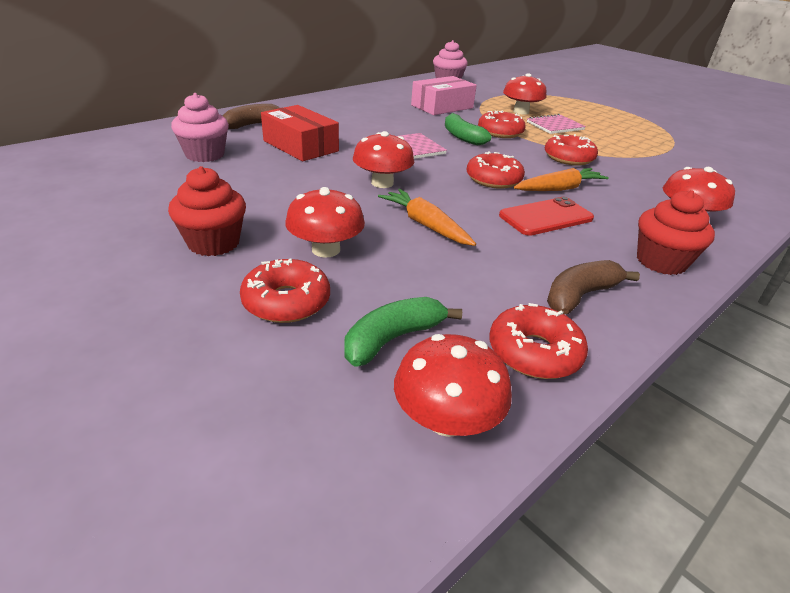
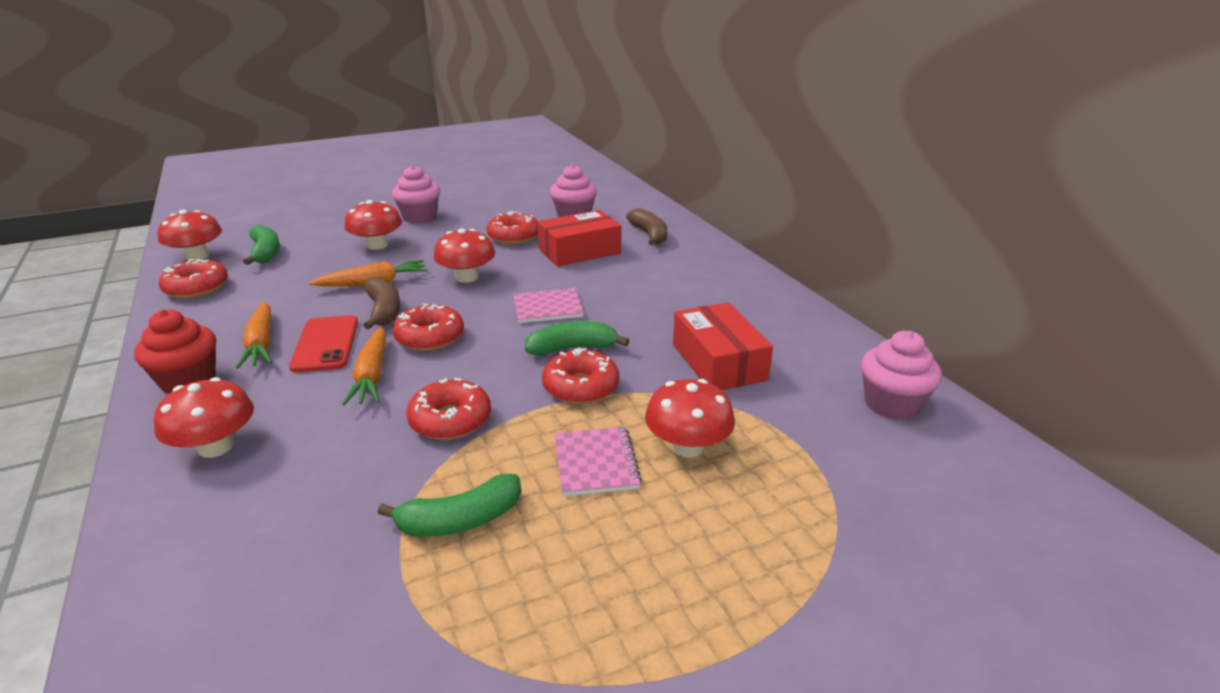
camera: 110 degrees right, 5 degrees down
(214, 243) = (419, 217): red cupcake -> pink cupcake
(286, 301) = (334, 231): red donut -> red donut (514, 236)
(442, 106) = (718, 362): pink box -> red box
(579, 248) = (261, 343): none -> orange carrot
(580, 296) = (213, 321): brown banana -> brown banana (384, 311)
(625, 146) = (460, 520): none -> green banana

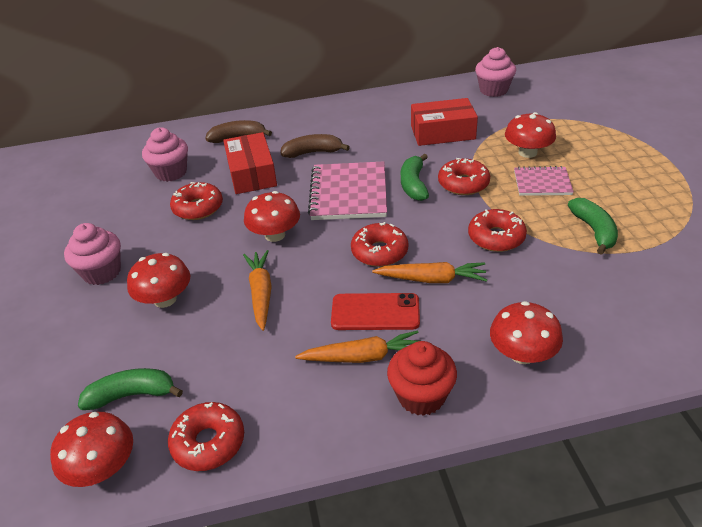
camera: 75 degrees left, 10 degrees up
(384, 311) = (323, 282): brown banana -> brown banana (313, 152)
(547, 307) = (348, 193): pink notebook -> pink notebook, size x1.69

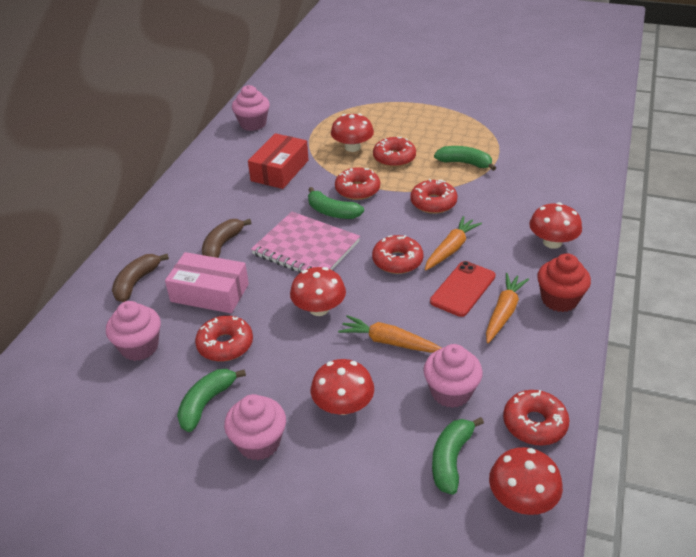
camera: 60 degrees left, 0 degrees up
(130, 228) = (206, 403): none -> green banana
(219, 361) = (451, 392): none -> pink cupcake
(252, 173) = (210, 293): red box -> pink box
(542, 183) = (394, 158): pink notebook -> red donut

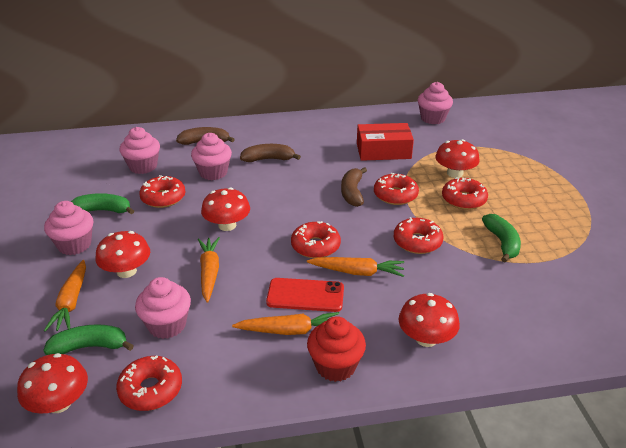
camera: 60 degrees right, 5 degrees down
(210, 293) = (213, 173): pink box -> pink cupcake
(306, 248) = (295, 195): pink notebook -> none
(332, 212) = (352, 193): green banana -> brown banana
(367, 463) = (71, 302): none -> orange carrot

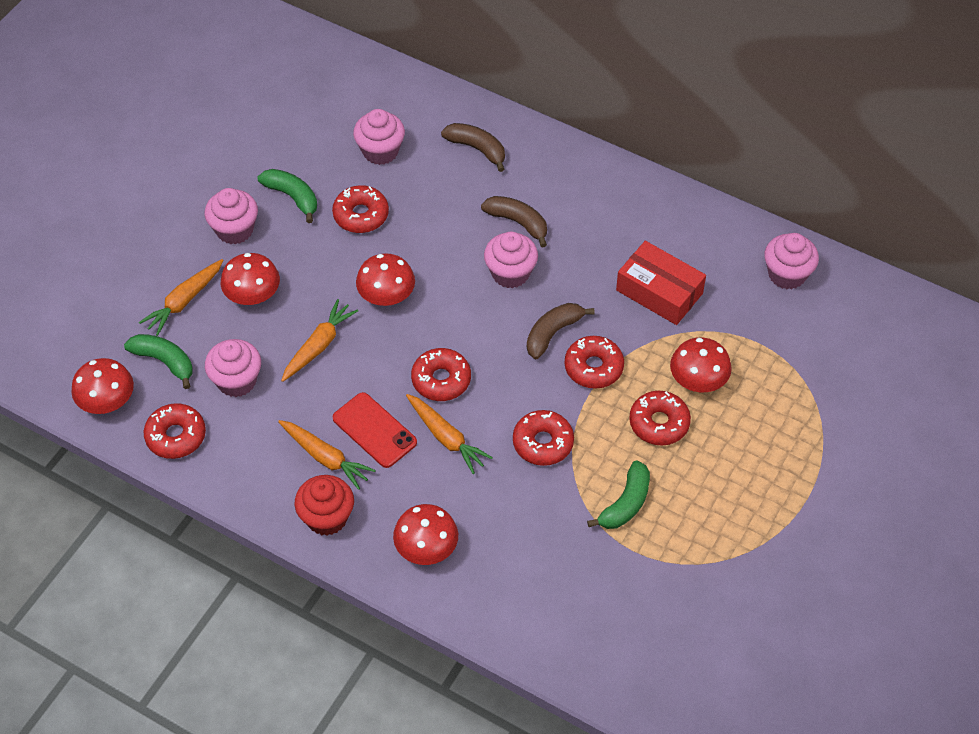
camera: 40 degrees right, 20 degrees up
(213, 173) = (441, 207): pink cupcake -> pink cupcake (510, 273)

